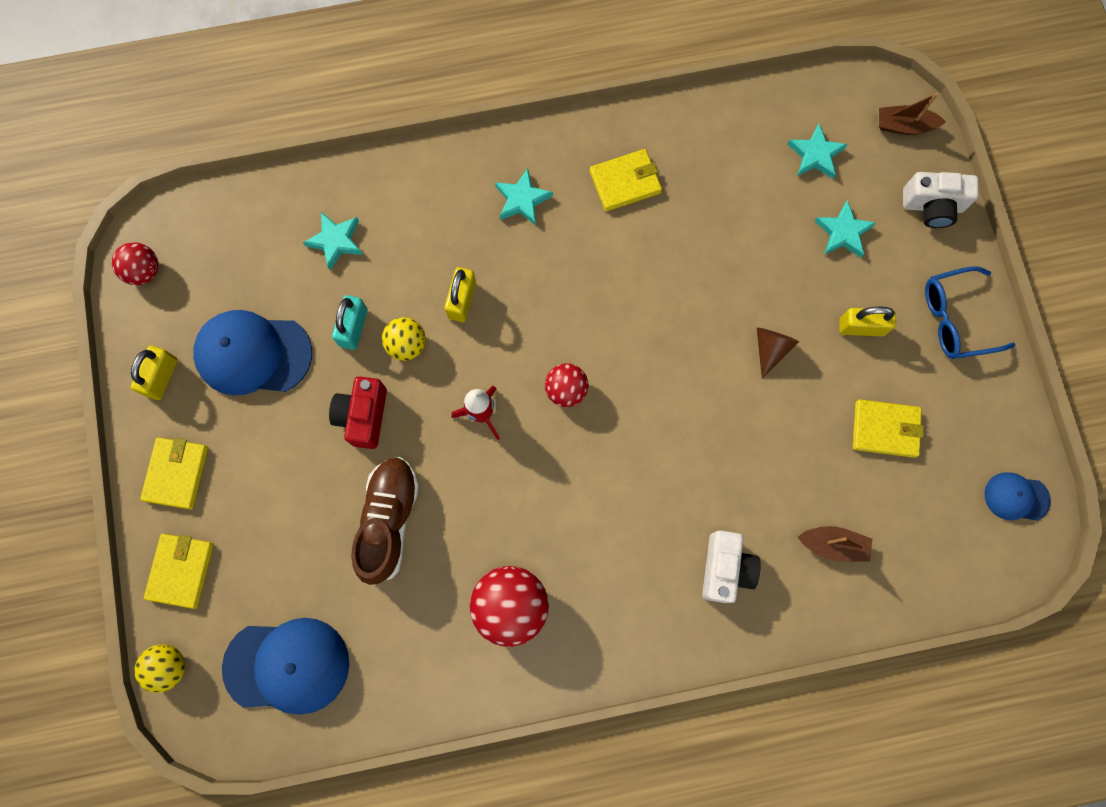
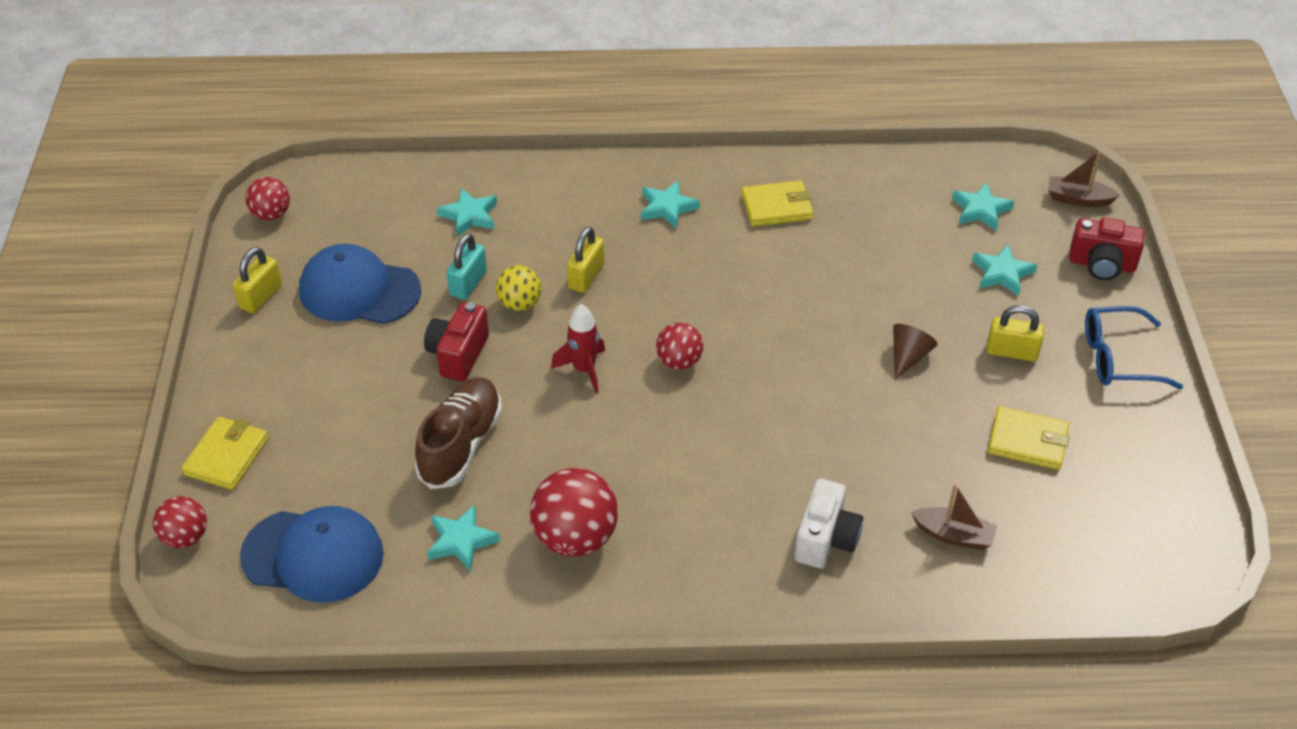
camera: 10 degrees right, 30 degrees down
(169, 666) = (185, 537): yellow ball -> red ball
(176, 473) = (249, 375): yellow wallet -> none
(412, 626) = (461, 541): none -> turquoise star
(932, 206) = (1101, 264): white camera -> red camera
(1016, 497) = (1174, 522): blue cap -> none

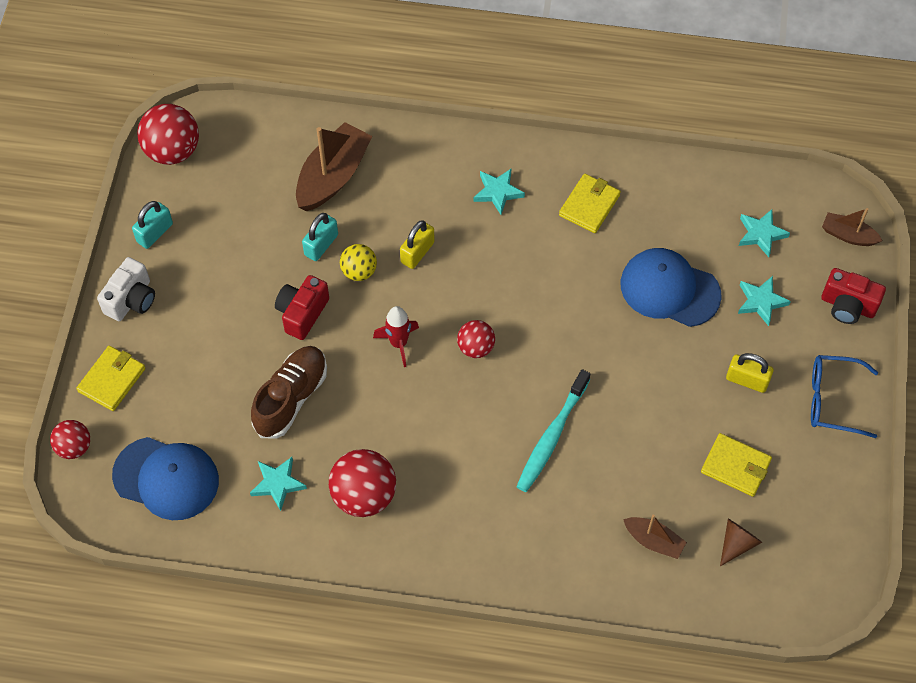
camera: 10 degrees right, 15 degrees up
(261, 297) = (155, 233): yellow padlock -> turquoise padlock
(271, 214) = (172, 151): red ball -> red ball, size x1.68
(359, 291) = (233, 239): blue cap -> blue cap (669, 289)
(469, 216) = (333, 176): turquoise star -> brown boat
(776, 207) = (589, 205): yellow wallet -> yellow wallet turned 60 degrees counterclockwise
(796, 441) = (551, 436): none -> turquoise toothbrush
(826, 539) = (554, 528): white camera -> white camera (131, 300)
(908, 357) = (661, 372): brown cone -> brown cone (737, 543)

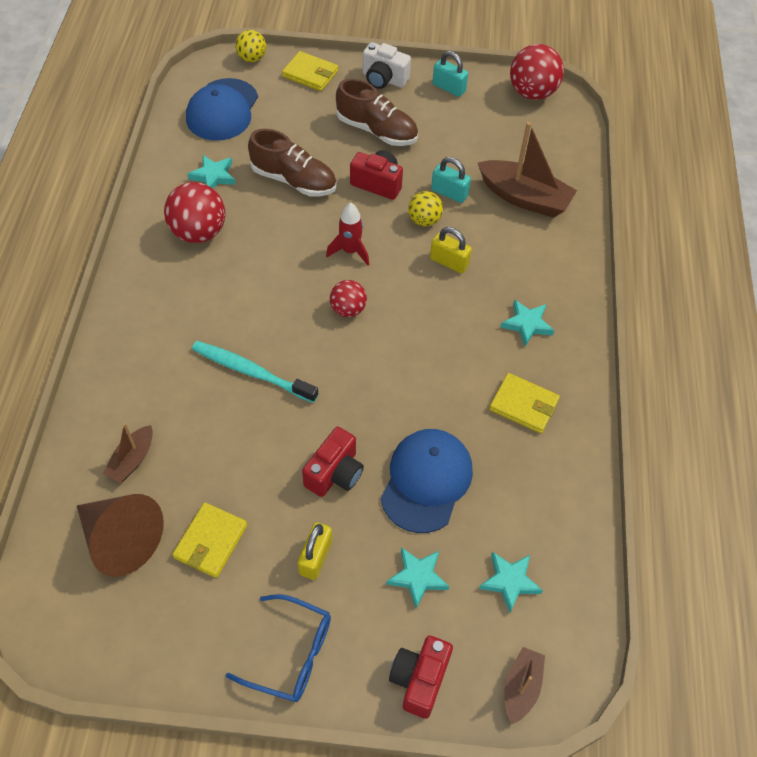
camera: 85 degrees right, 5 degrees down
(74, 447) = (252, 58): red ball -> yellow ball
(218, 311) = (377, 130): none -> brown shoe
(663, 363) = (335, 473): none -> red camera
(737, 543) = (121, 539): brown cone -> brown cone, size x1.91
(833, 400) = (290, 653): blue glasses -> blue glasses turned 105 degrees clockwise

